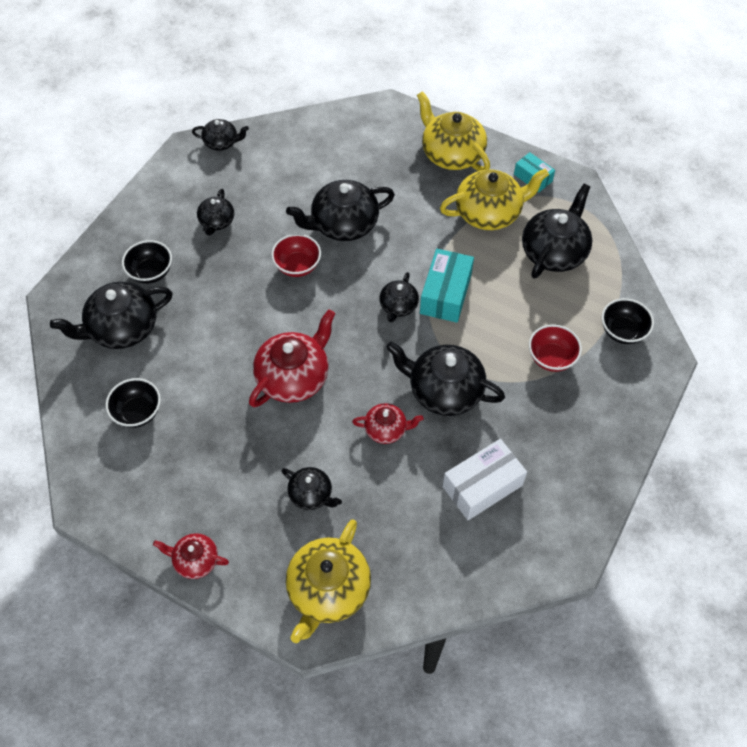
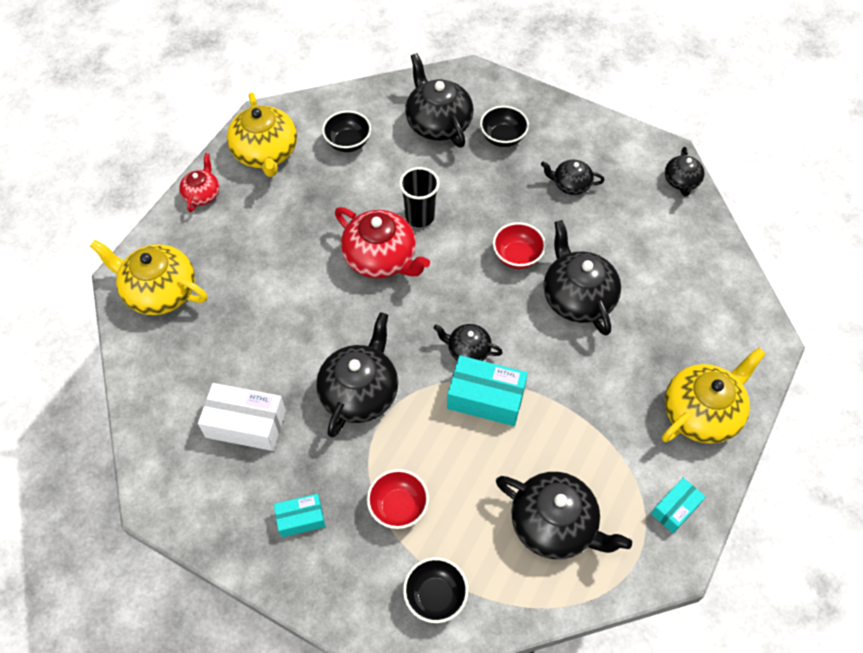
camera: 90 degrees right, 0 degrees up
(245, 344) = (420, 217): none -> black cup
(311, 494) = (253, 276): black teapot -> none
(386, 429) = (317, 338): red teapot -> none
(482, 486) = (245, 424): white box -> white box turned 45 degrees counterclockwise
(489, 213) = (610, 451): yellow teapot -> yellow teapot (265, 153)
(570, 432) = (301, 519): none -> turquoise box

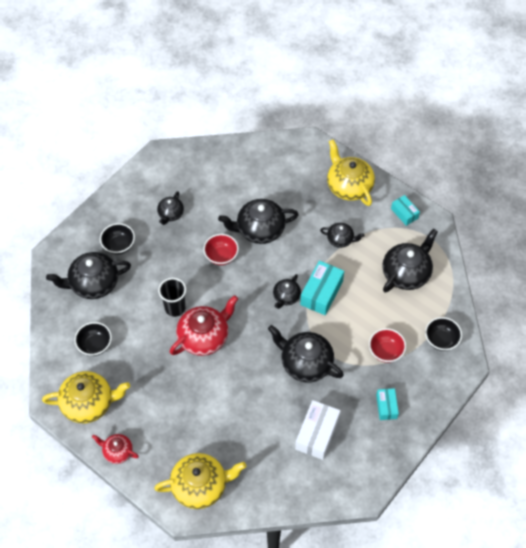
camera: 80 degrees left, 0 degrees up
(159, 291) = (200, 486): yellow teapot -> yellow teapot turned 135 degrees counterclockwise
(681, 181) = (184, 153): black teapot -> black teapot (340, 239)

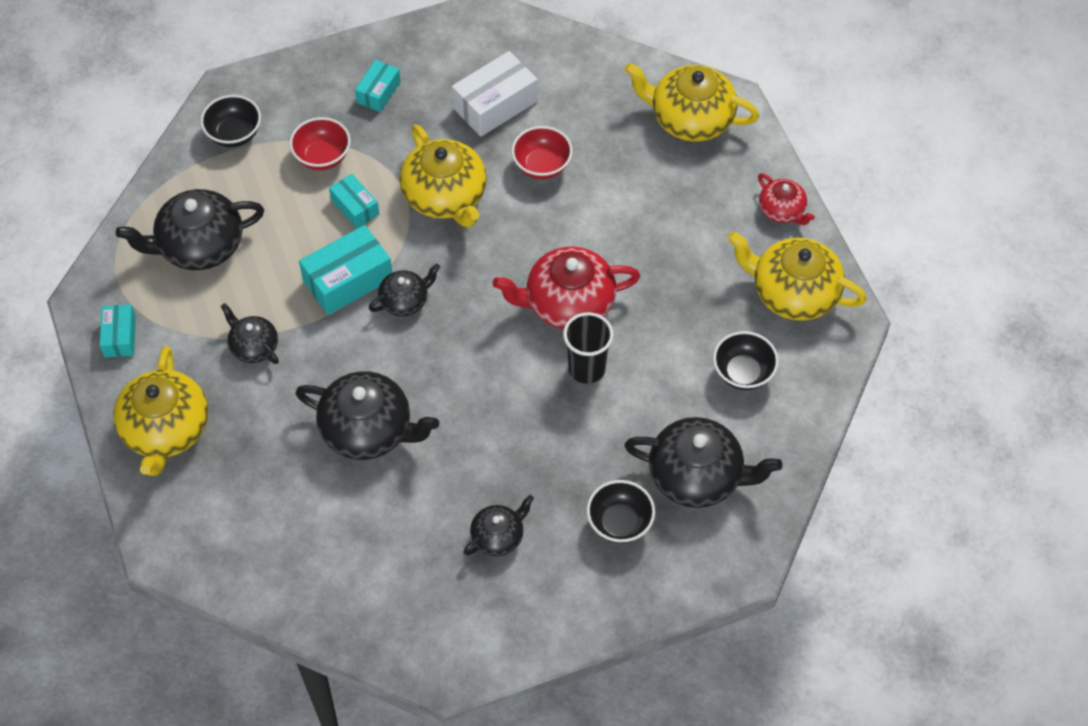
camera: 150 degrees left, 0 degrees up
(221, 256) = (461, 416): red bowl -> red bowl (542, 165)
(305, 363) = (445, 196): black teapot -> yellow teapot
(347, 332) = (355, 207): none -> turquoise box

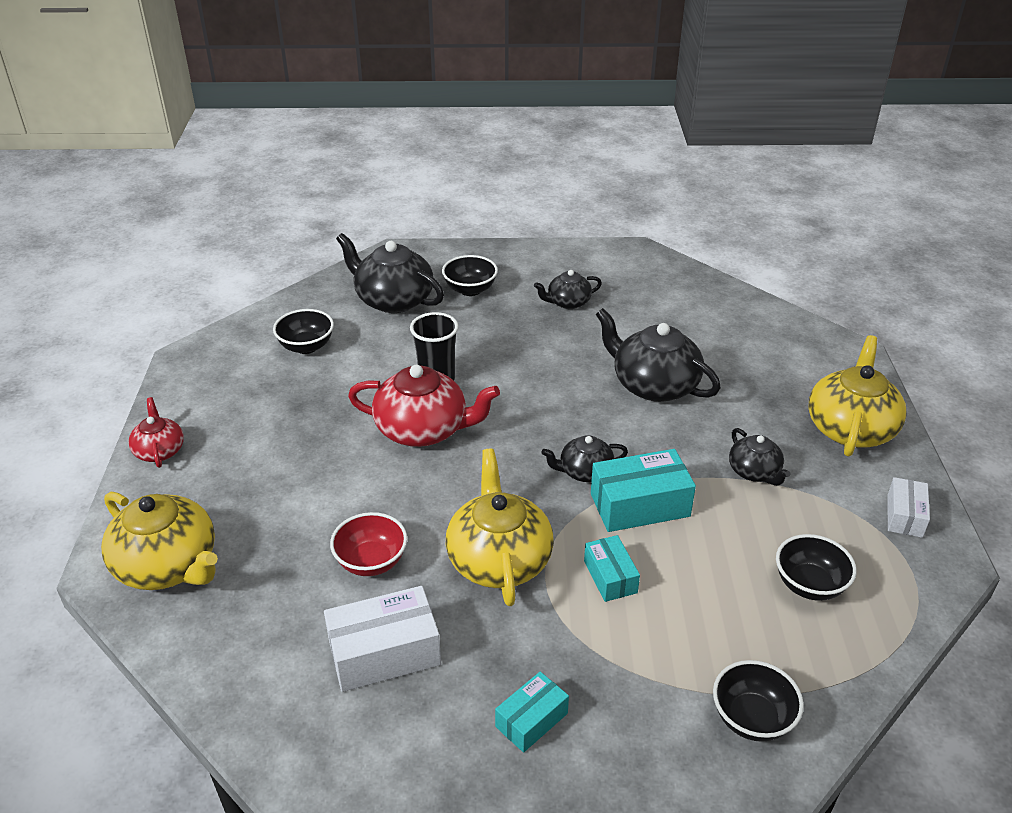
camera: 160 degrees left, 20 degrees down
(120, 336) = (904, 516): turquoise box -> white box
(199, 245) = (809, 585): black teapot -> black bowl
(322, 157) = (635, 650): red bowl -> none
(793, 293) = (214, 386): yellow teapot -> none

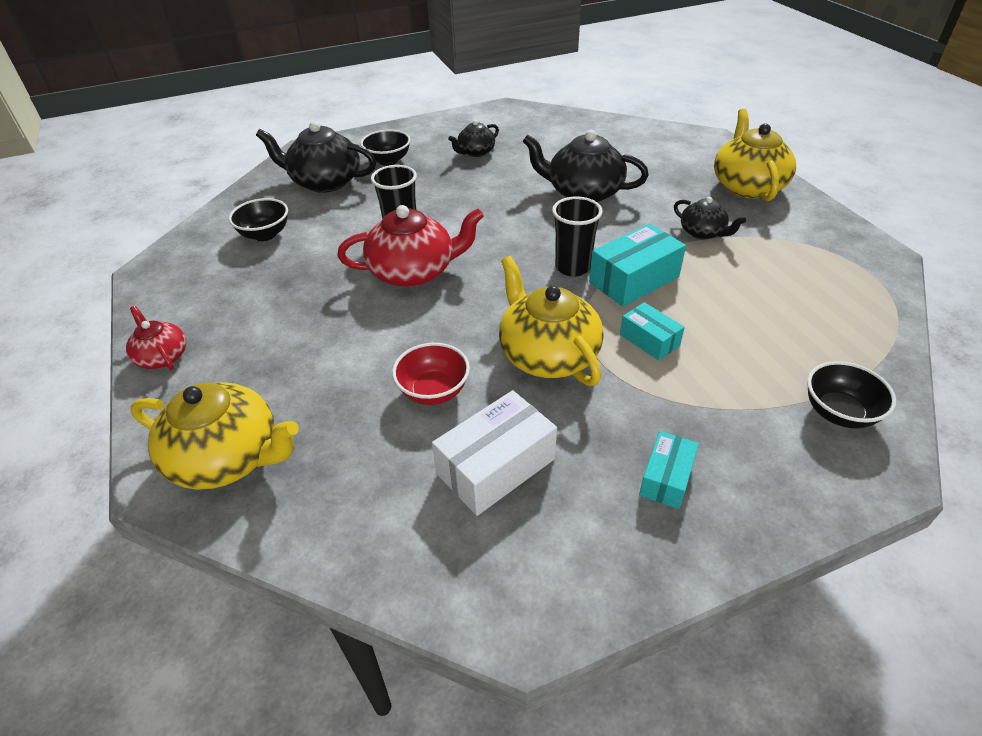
camera: 20 degrees left, 5 degrees up
(584, 471) = (572, 267): black teapot -> black cup
(809, 585) = (802, 300): black bowl -> none
(904, 516) = (829, 233): white box -> none

